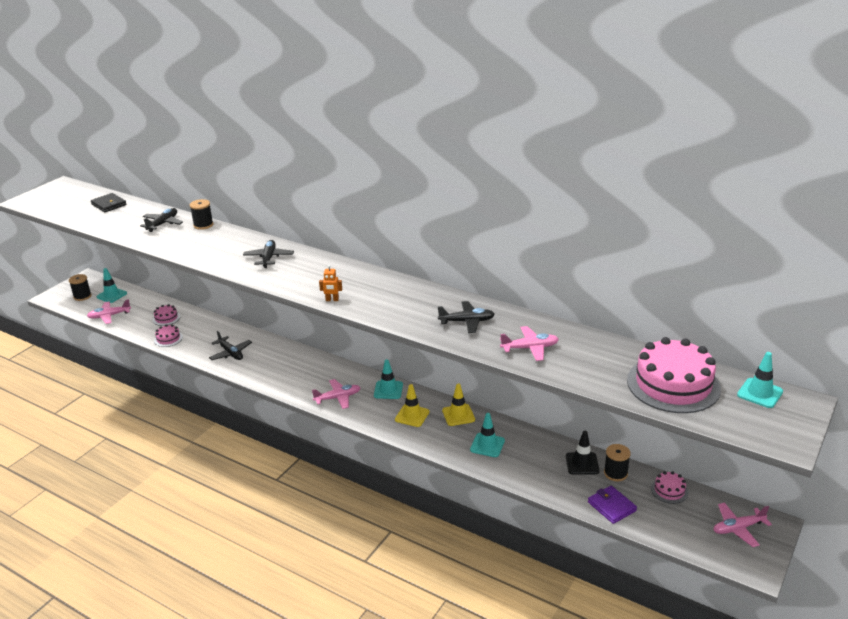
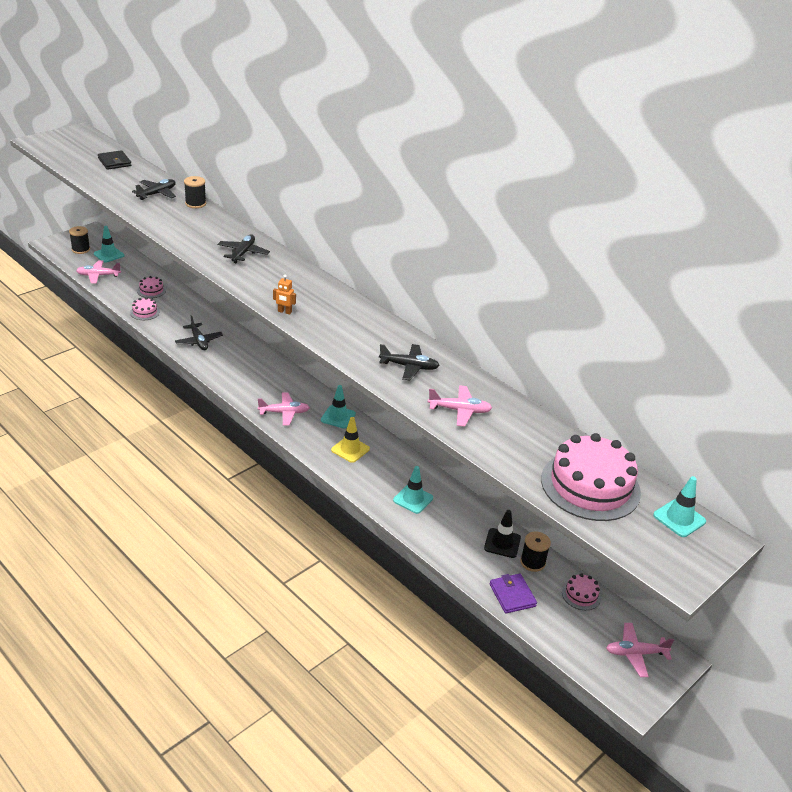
camera: 10 degrees right, 5 degrees up
(458, 415) = (397, 460): yellow traffic cone -> none

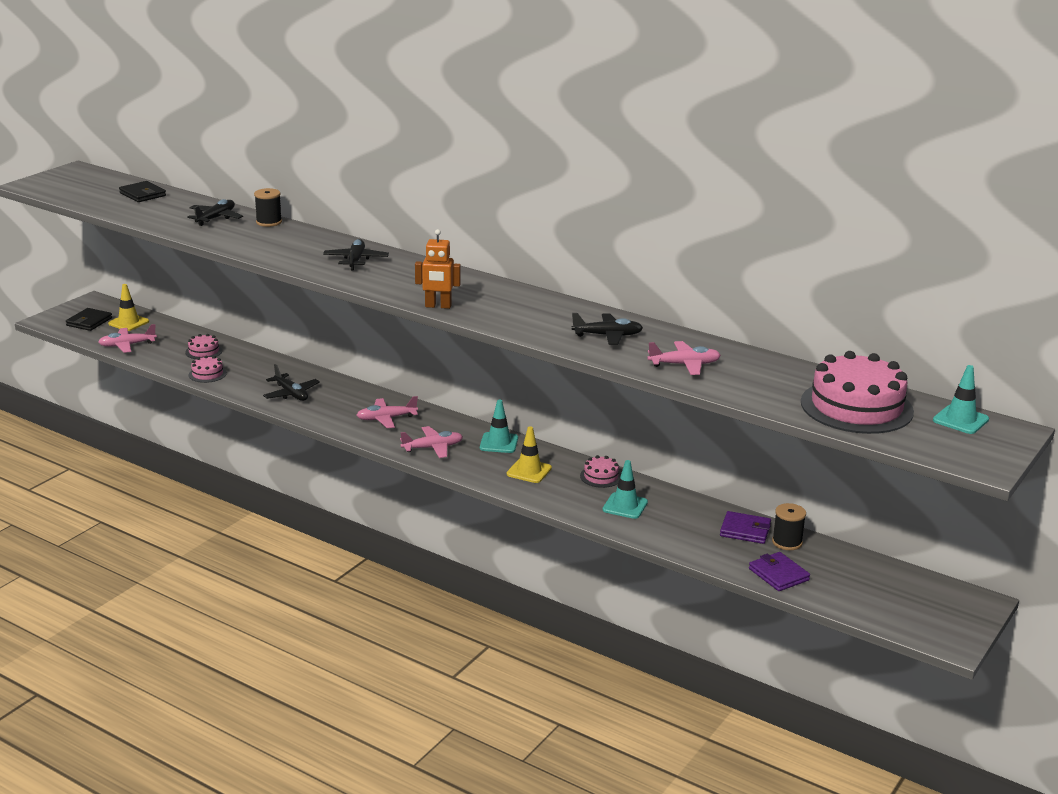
camera: 10 degrees left, 10 degrees down
(81, 249) = (89, 322): black spool -> black wallet
(109, 255) = (128, 322): turquoise traffic cone -> yellow traffic cone
(284, 312) = (438, 306): orange robot -> orange robot, size x1.59
(502, 543) = (745, 530): black traffic cone -> purple wallet
(581, 595) = (853, 562): pink cake -> pink cake (601, 476)
(635, 653) = (935, 603): pink plane -> pink plane (386, 418)

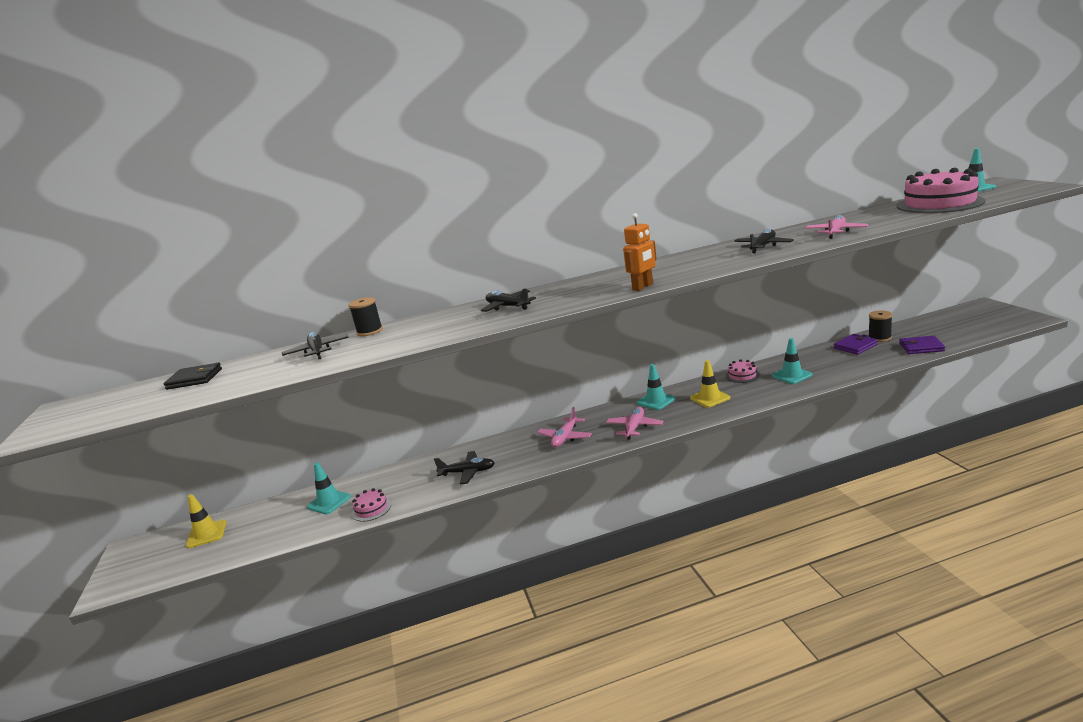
camera: 45 degrees left, 5 degrees down
(89, 322) = (162, 560): black wallet -> none
(127, 345) = (246, 545): pink plane -> none
(203, 351) = (329, 502): pink cake -> turquoise traffic cone

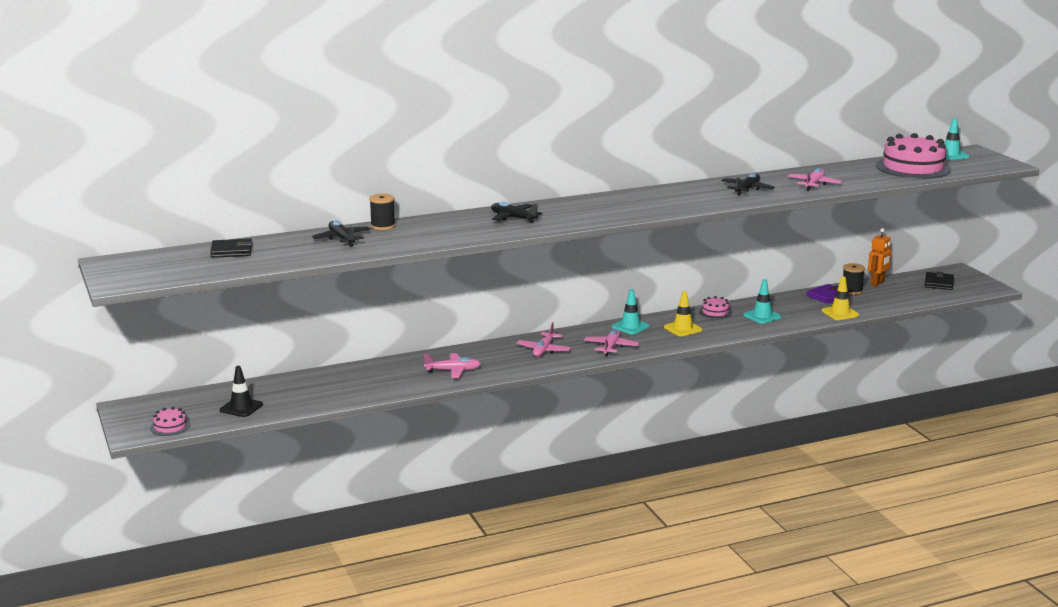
camera: 10 degrees left, 0 degrees up
(206, 534) = (203, 401): yellow traffic cone -> yellow traffic cone (840, 313)
(237, 540) = (241, 407): none -> black traffic cone
(329, 502) = (319, 385): turquoise traffic cone -> none
(371, 509) = (367, 392): pink cake -> pink cake (170, 426)
(467, 472) = (453, 371): black plane -> pink plane
(643, 287) = (638, 215): orange robot -> orange robot (877, 283)
(921, 347) = (886, 303): purple wallet -> none
(969, 320) = (939, 283): none -> black wallet

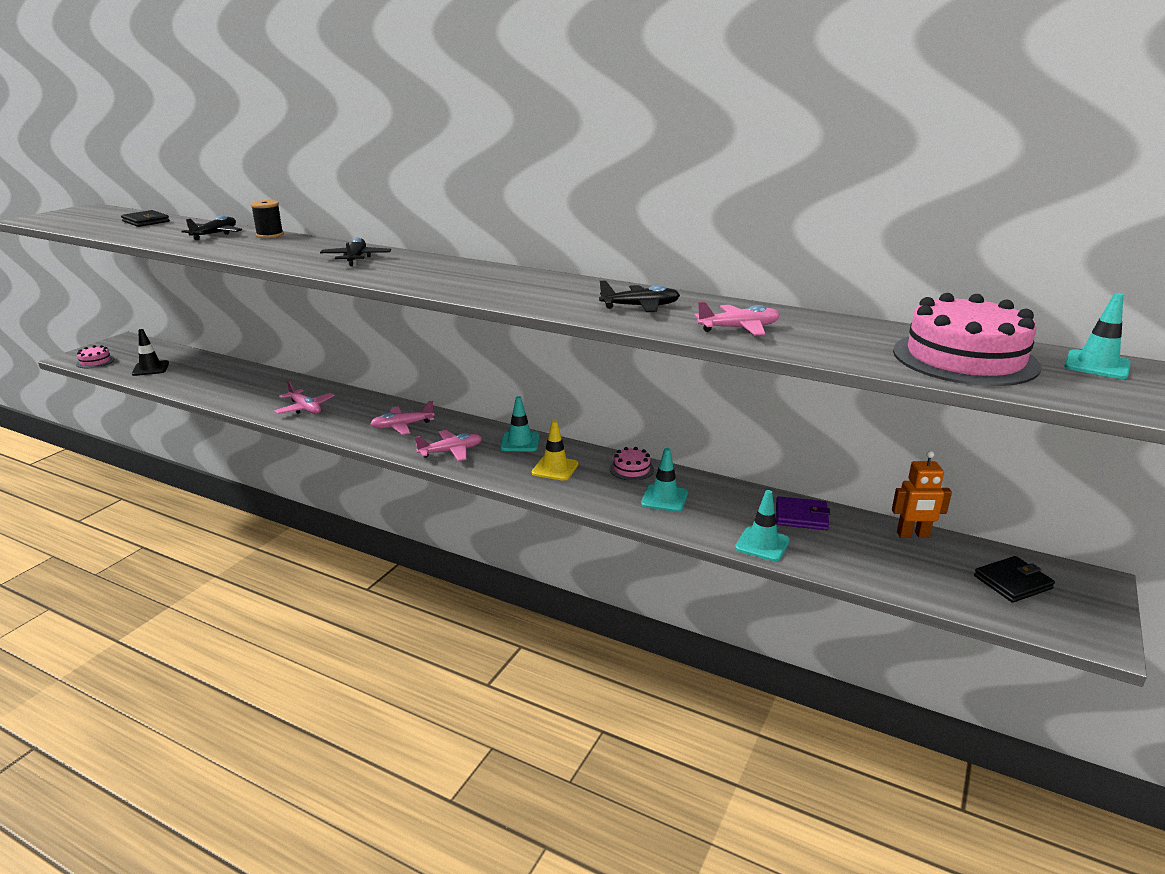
camera: 50 degrees right, 5 degrees up
(840, 313) = (762, 544): yellow traffic cone -> turquoise traffic cone
(851, 291) = (851, 526): black spool -> none

